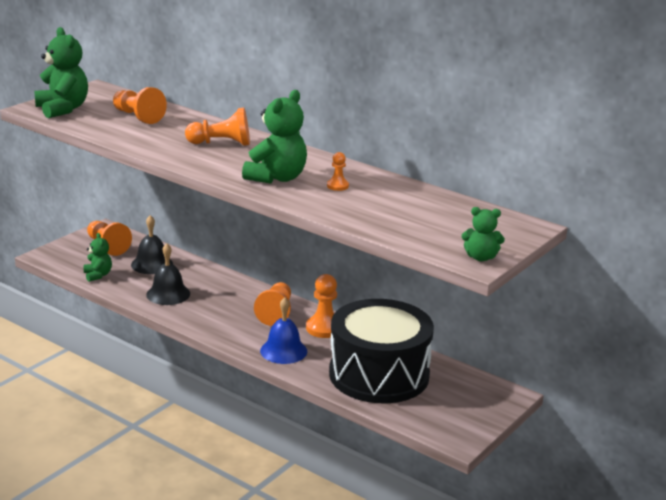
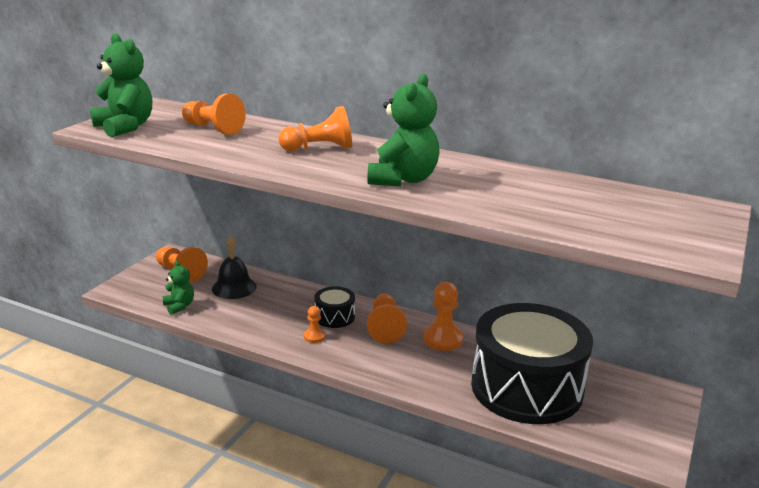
camera: 10 degrees left, 0 degrees up
(168, 294) = (262, 319): black bell -> none
(234, 299) = (334, 317): none -> black drum
(283, 351) = (413, 372): blue bell -> none
(337, 186) = (475, 183): orange pawn -> orange pawn (314, 336)
(481, 257) = (700, 250): green teddy bear -> none

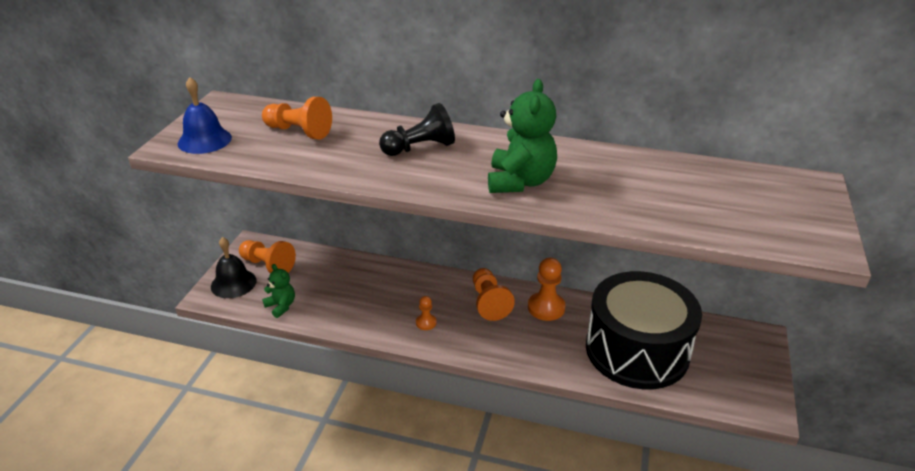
camera: 10 degrees left, 10 degrees up
(125, 127) = (204, 140): green teddy bear -> blue bell
(234, 287) = (328, 276): black bell -> black bell (233, 283)
(319, 149) = (420, 148): orange pawn -> black pawn
(334, 317) = (437, 296): black drum -> none

